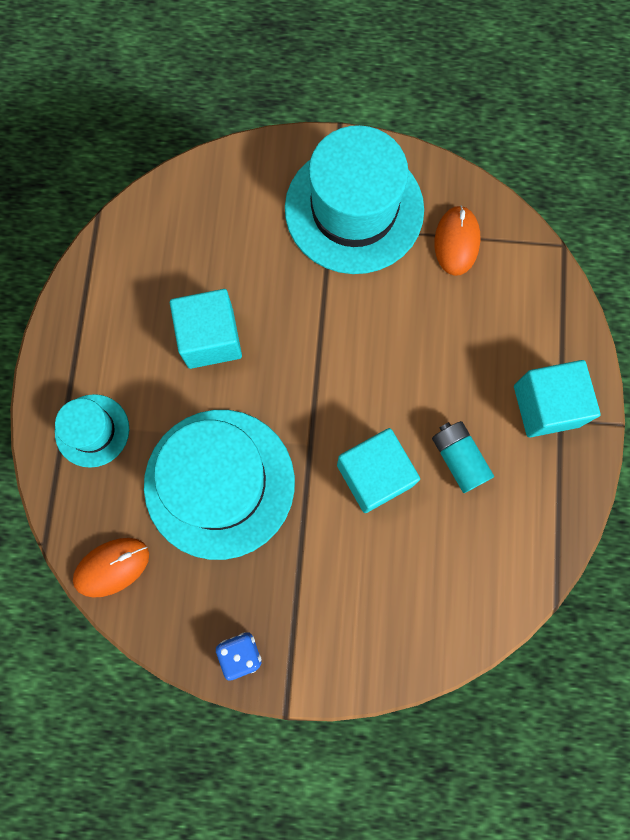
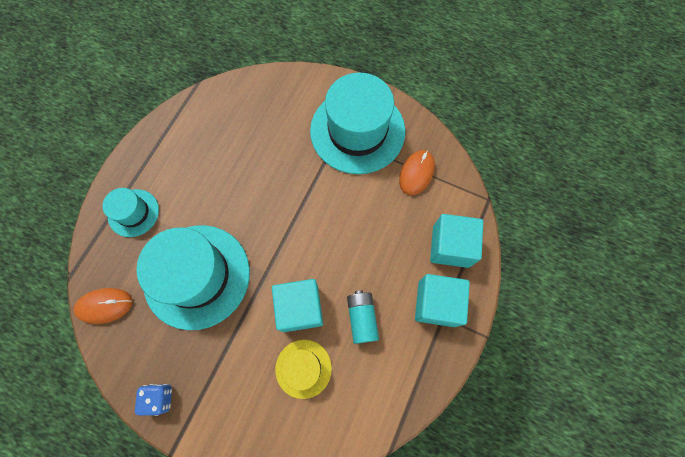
camera: 20 degrees right, 5 degrees down
(210, 338) = (232, 181): turquoise cube -> turquoise cube (450, 246)
(409, 548) = (303, 368): none -> yellow hat

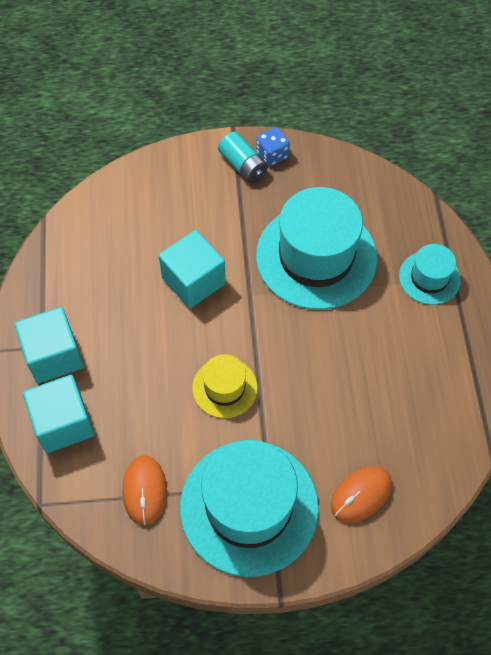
camera: 150 degrees right, 10 degrees down
(104, 305) = (381, 191): orange mouse -> orange mouse (361, 495)
(303, 368) = (159, 236): yellow hat -> yellow hat (224, 388)
(362, 318) = (126, 303): turquoise battery -> turquoise battery (243, 165)

